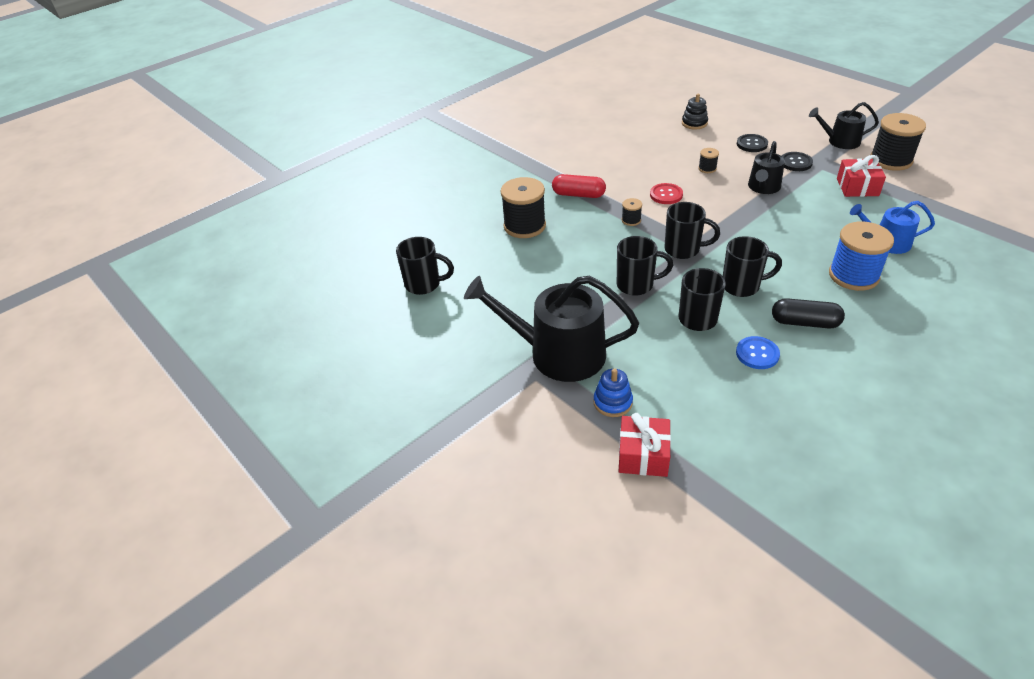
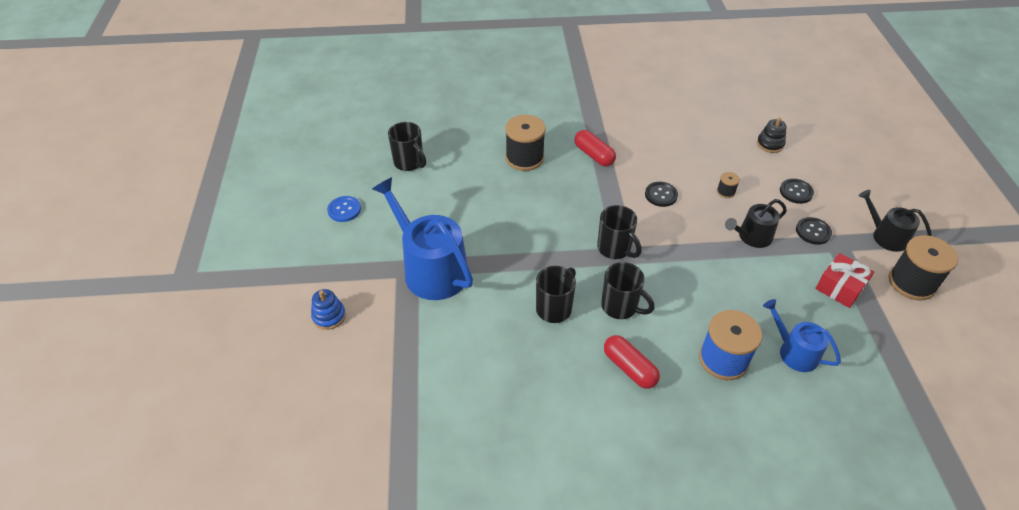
camera: 35 degrees right, 5 degrees up
(557, 353) = (430, 268): black watering can -> blue watering can
(613, 402) = (422, 327): blue stacking toy -> blue stacking toy (329, 316)
(631, 220) = (606, 200): black spool -> none
(636, 285) = (544, 254): black mug -> none
(643, 455) = (395, 377): red gift -> none
(666, 195) = (661, 195): red button -> black button
(757, 354) = (561, 365): blue button -> blue button (344, 210)
(804, 322) = (629, 368): black capsule -> red capsule

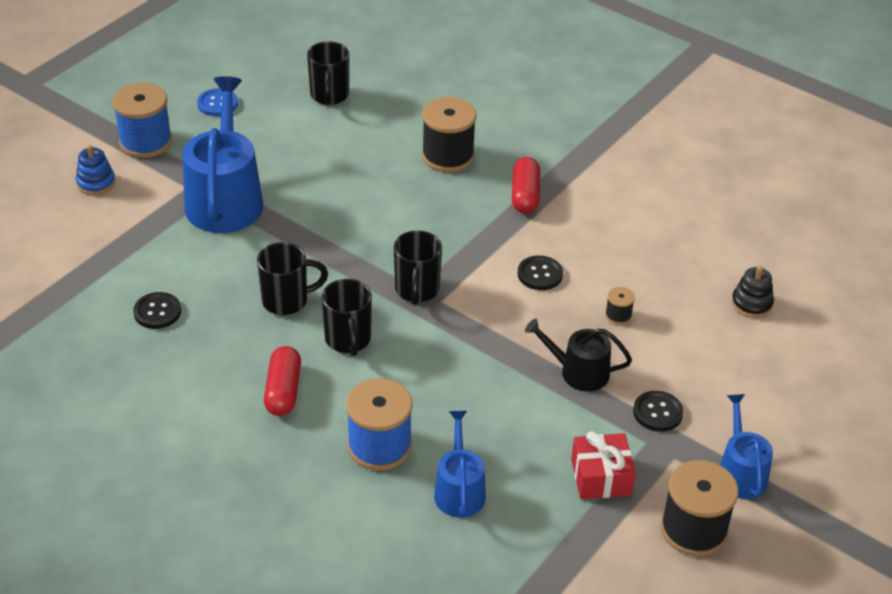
camera: 40 degrees right, 5 degrees down
(328, 265) = (145, 142): none -> blue spool
(796, 192) = (702, 366): black button -> black button (157, 312)
(885, 236) = (740, 472): black watering can -> blue watering can

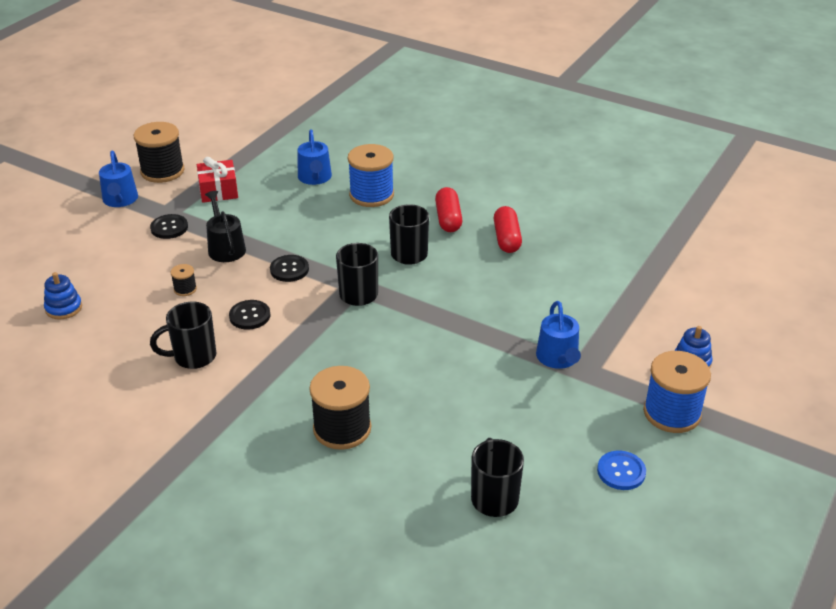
camera: 175 degrees right, 5 degrees down
(157, 312) = (567, 260): black button -> black button (289, 269)
(225, 198) = (558, 358): blue watering can -> blue watering can, size x0.55
(287, 300) = (466, 276): black mug -> black mug (193, 357)
(525, 195) = (259, 391): red capsule -> red capsule (507, 239)
(578, 372) = (225, 247): black watering can -> black watering can turned 120 degrees counterclockwise
(751, 304) = (64, 308): black stacking toy -> blue stacking toy

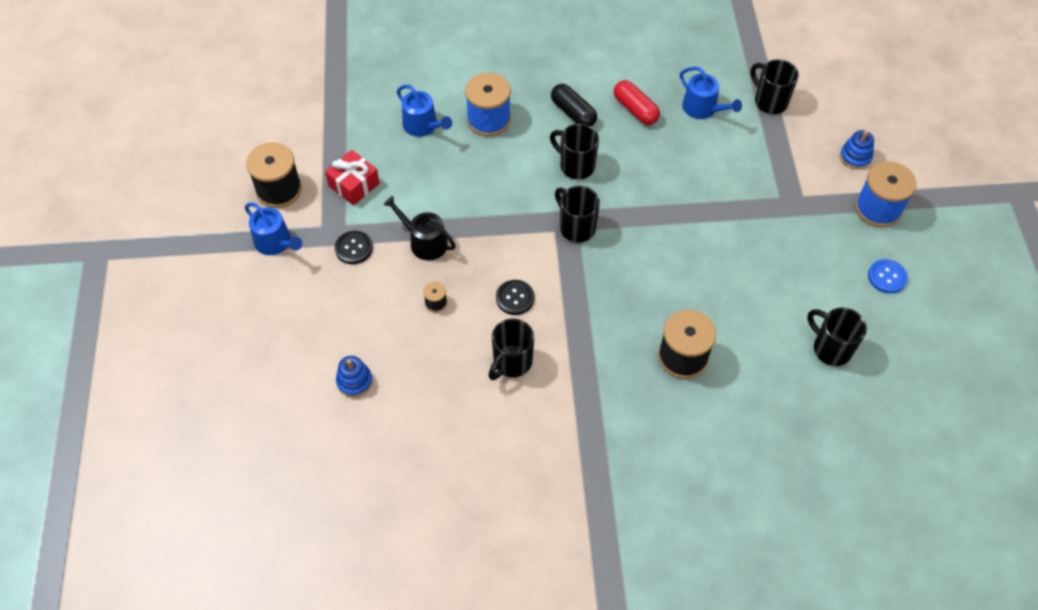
camera: 35 degrees left, 20 degrees up
(289, 269) = (499, 235): black button -> none
(448, 219) = (573, 113): red capsule -> black capsule
(558, 358) = (769, 205): blue watering can -> blue watering can (703, 109)
(645, 285) = (769, 101): none -> black mug

